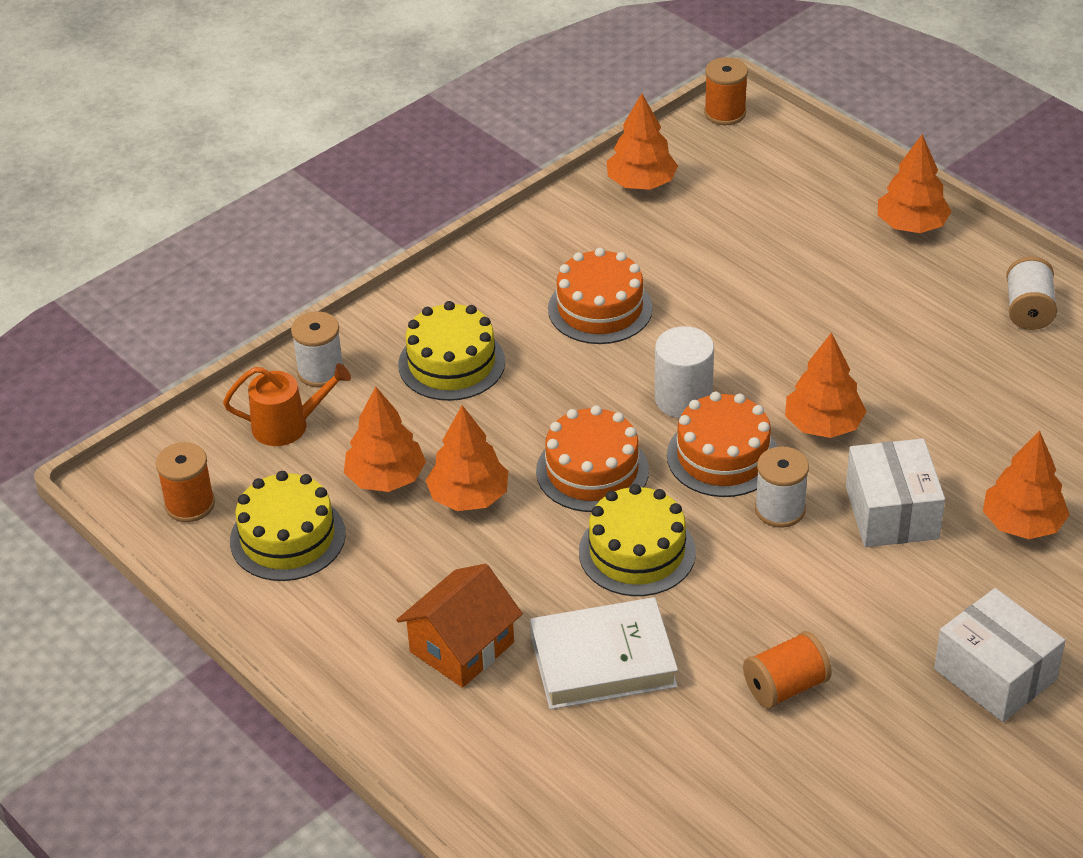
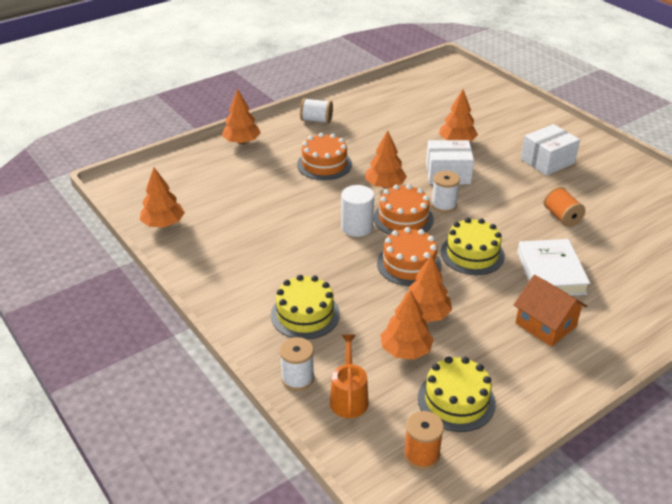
camera: 85 degrees left, 5 degrees down
(600, 308) = (272, 249): orange cake -> orange cake (324, 164)
(725, 113) = (114, 187): orange spool -> none

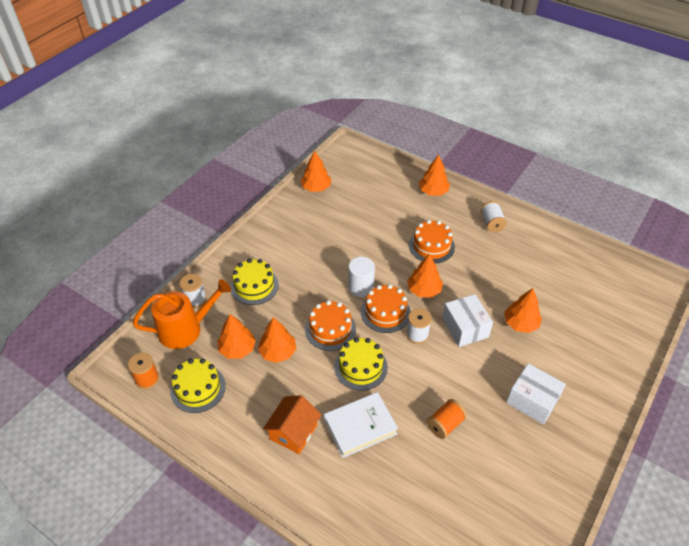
camera: 70 degrees right, 10 degrees up
(349, 398) = (185, 329): orange watering can -> orange watering can, size x1.64

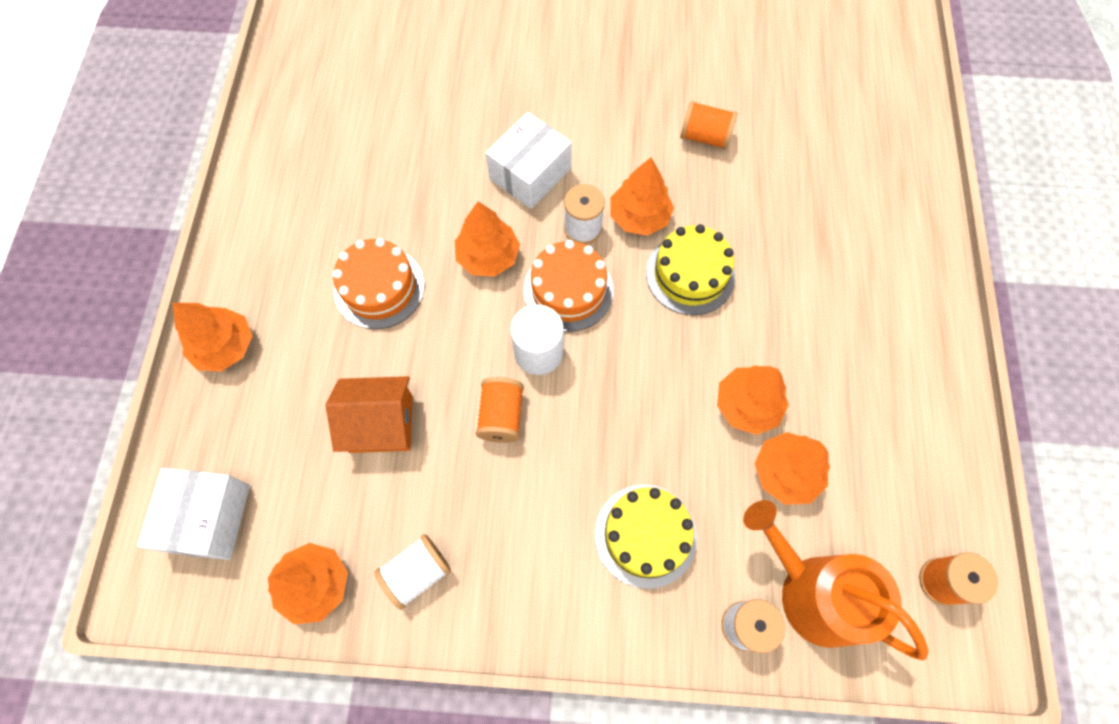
camera: 120 degrees left, 20 degrees up
(198, 388) = (893, 484): yellow cake -> none
(293, 432) = (851, 304): orange house -> orange house (381, 423)
(330, 329) = (653, 352): orange cake -> none
(340, 262) = (501, 416): none -> orange spool
(360, 427) = (781, 228): white book -> none
(491, 223) = (272, 219): white spool -> white spool (417, 573)
(520, 323) = (479, 111): orange tree -> orange tree (639, 217)
(532, 400) = (601, 60): white box -> white box (208, 518)

